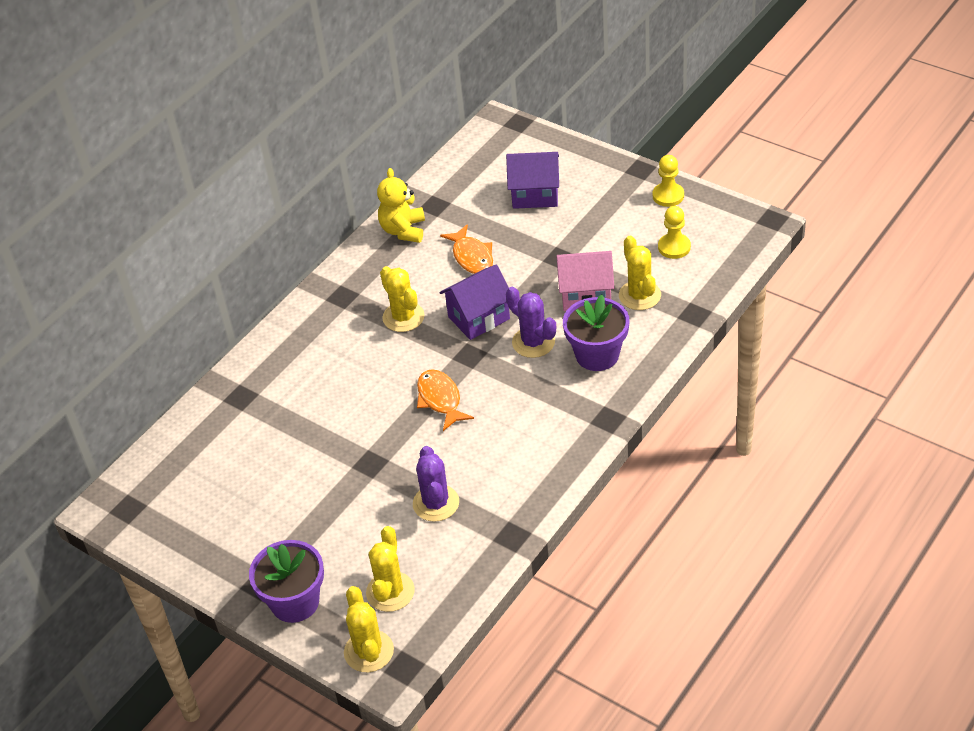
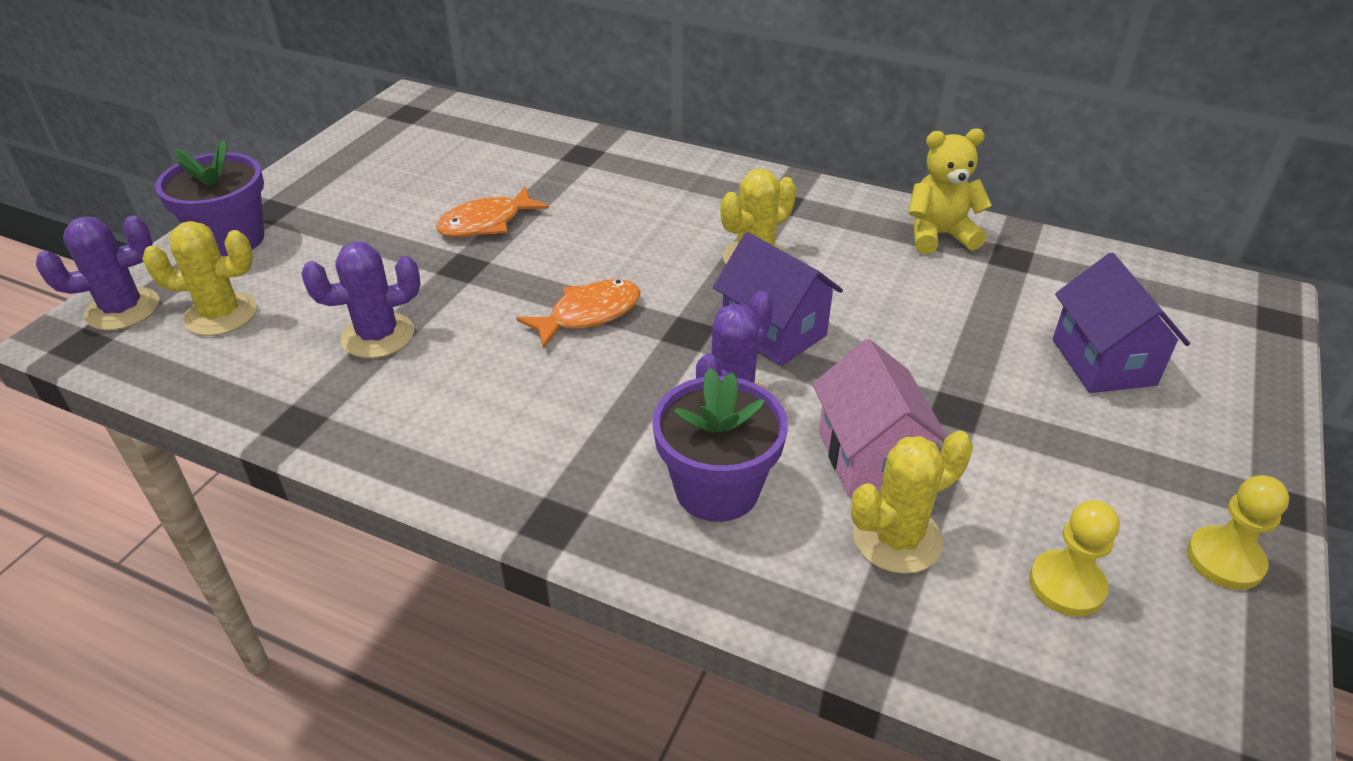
camera: 75 degrees right, 5 degrees down
(369, 651) = (123, 309): yellow cactus -> purple cactus
(471, 256) = (912, 308): orange fish -> orange fish (486, 223)

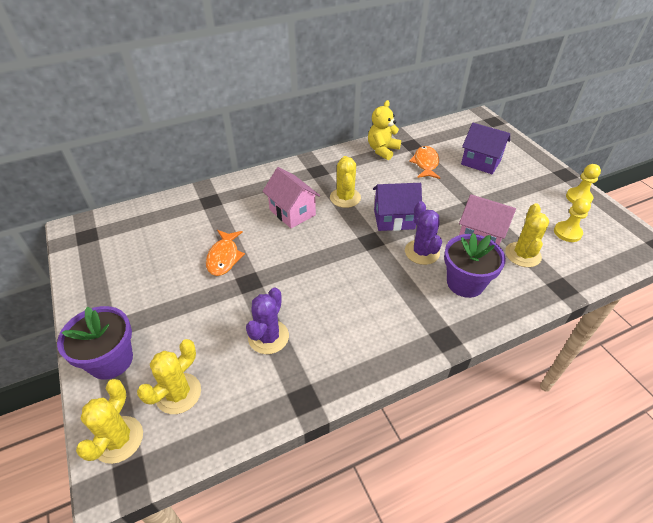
camera: 50 degrees left, 5 degrees up
(123, 309) = (118, 439): purple cactus -> yellow cactus
(589, 314) = (329, 261): orange fish -> orange fish (425, 163)
(651, 229) = (292, 212): none -> pink house

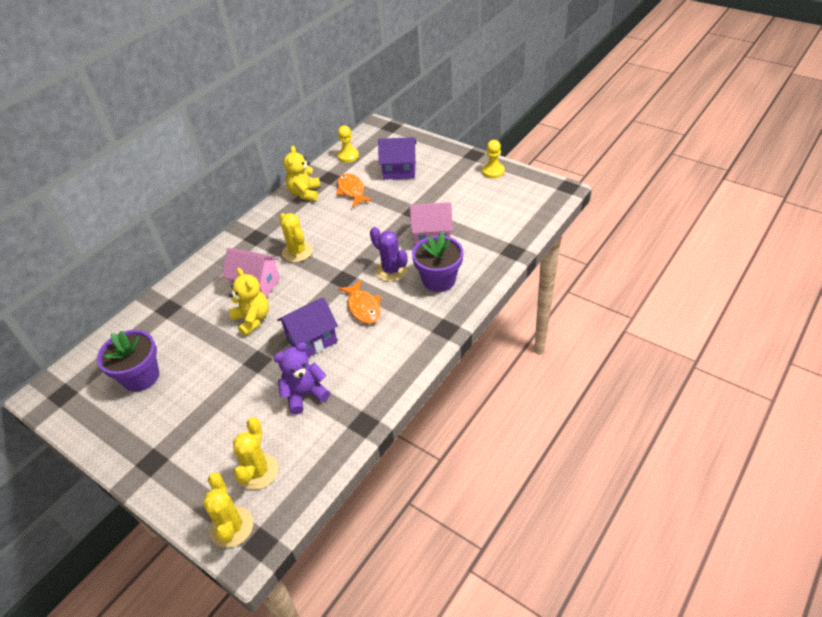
camera: 25 degrees left, 0 degrees up
(111, 360) = (177, 479): purple flower pot -> purple flower pot (141, 377)
(224, 257) = (219, 351): orange fish -> orange fish (363, 307)
(268, 337) = (304, 394): purple cactus -> purple teddy bear
(269, 242) = (252, 319): none -> yellow teddy bear
(394, 219) = (352, 252): purple house -> purple house (312, 340)
(522, 255) = (472, 238): yellow cactus -> none
(567, 232) = (497, 205): yellow pawn -> yellow pawn (348, 156)

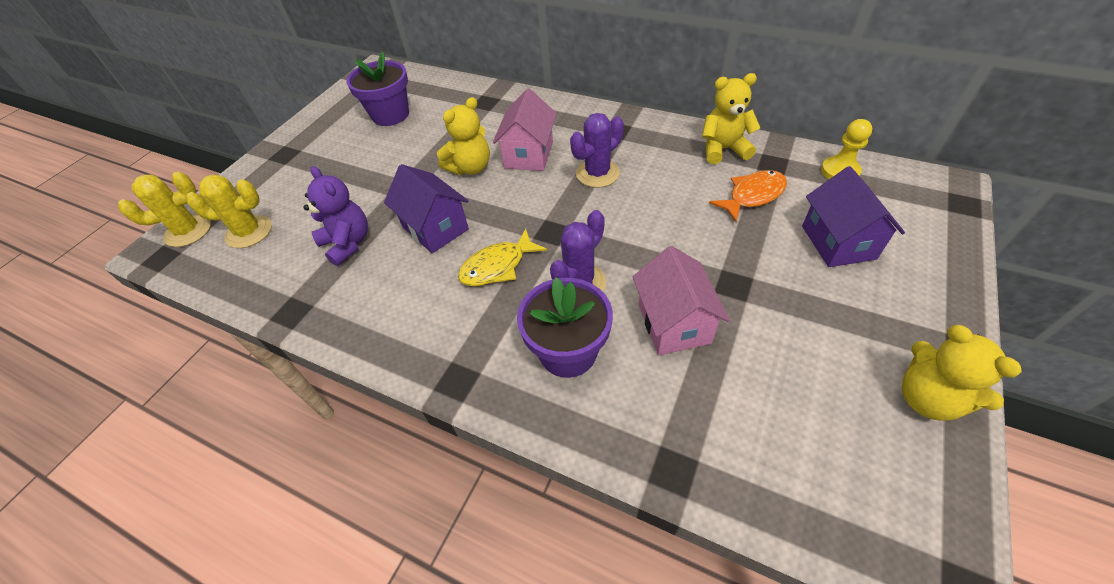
camera: 80 degrees right, 5 degrees up
(297, 252) = (597, 173): yellow cactus -> purple cactus
(363, 307) = (497, 266): orange fish -> yellow fish
(493, 171) = (927, 398): yellow pawn -> yellow teddy bear

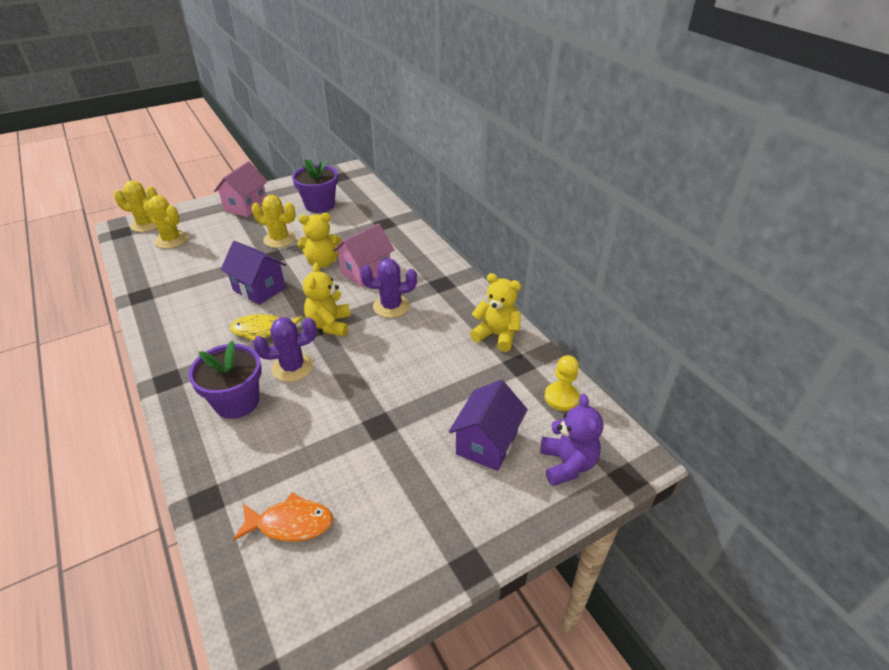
camera: 30 degrees right, 10 degrees down
(348, 243) = (207, 273): purple teddy bear -> purple teddy bear (567, 464)
(390, 168) = (279, 239): none -> yellow cactus
(435, 228) = (259, 289): purple house -> purple house turned 45 degrees counterclockwise
(674, 323) = (313, 424): pink house -> pink house (246, 206)
(752, 196) = (472, 378): orange fish -> orange fish (290, 524)
(927, 398) = (400, 574): yellow teddy bear -> yellow teddy bear (329, 325)

